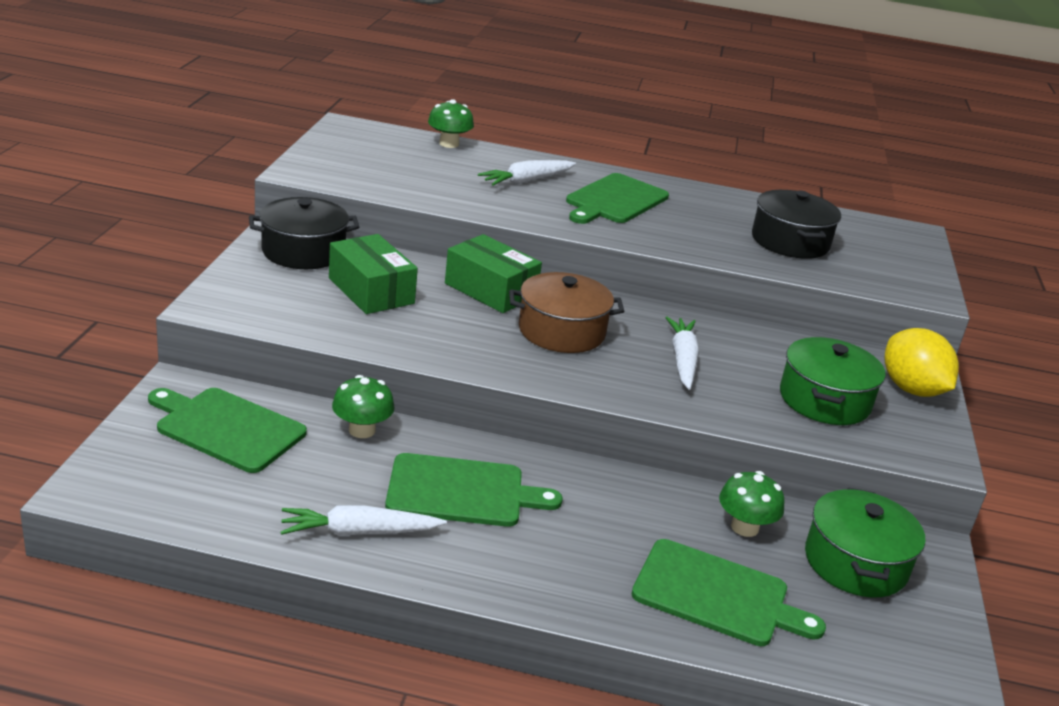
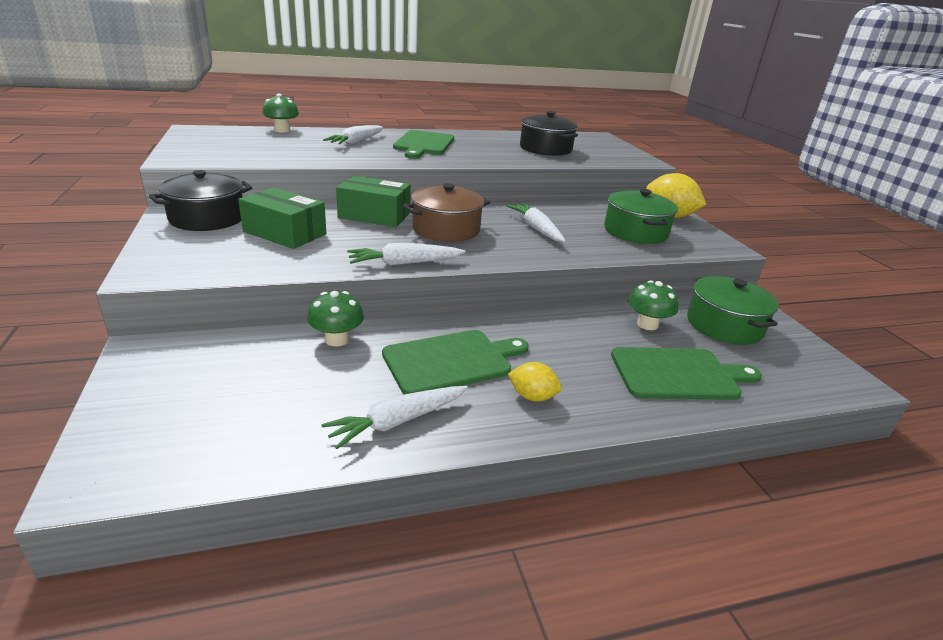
camera: 25 degrees left, 0 degrees up
(227, 428) = (214, 373): green cutting board -> none
(471, 364) = (404, 263): none -> white carrot
(515, 557) = (532, 396): none -> yellow lemon

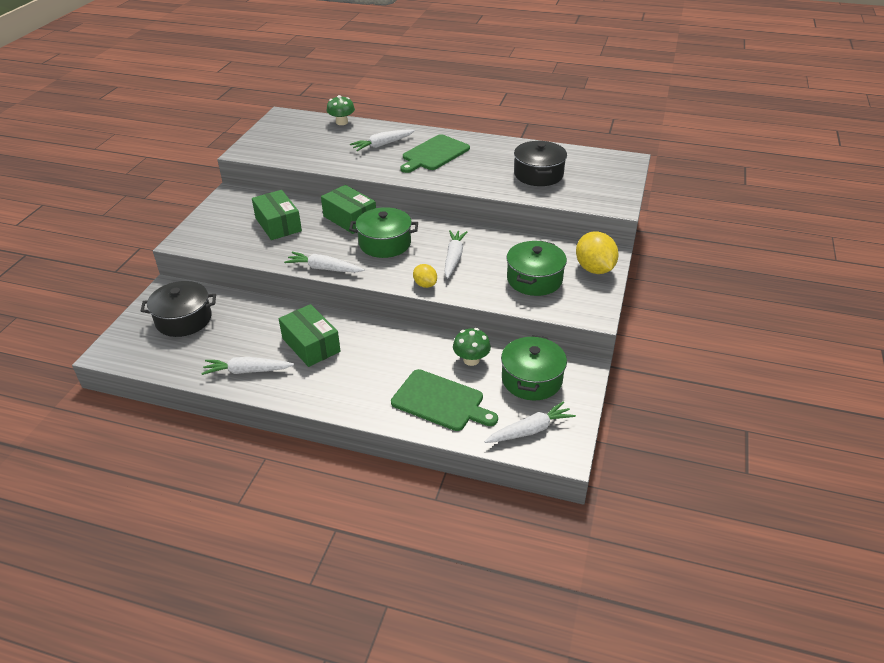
camera: 35 degrees right, 10 degrees up
(207, 218) = (245, 201): black pot -> black pot (183, 319)
(337, 339) = (263, 310): green mushroom -> none
(446, 229) = (385, 243): brown pot -> green pot
(451, 361) = (311, 345): green cutting board -> green box
(532, 396) = (331, 382): yellow lemon -> yellow lemon (425, 284)
(795, 371) = (530, 430): none -> white carrot

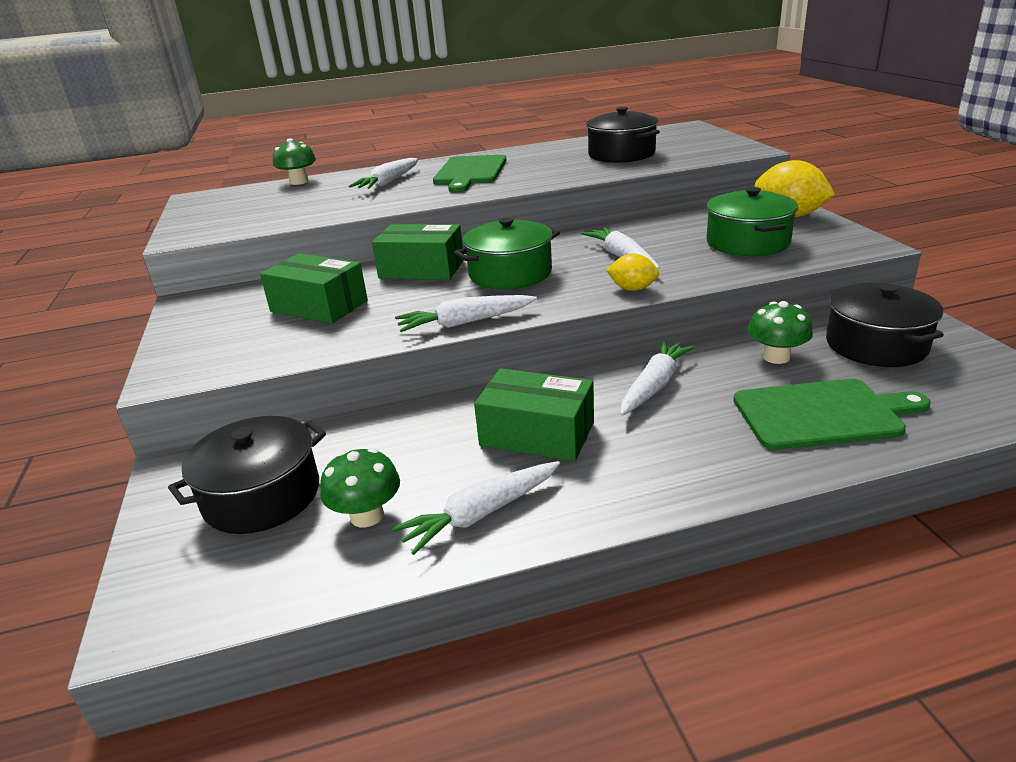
camera: 30 degrees left, 10 degrees down
(209, 349) = (367, 515): none -> green mushroom
(530, 430) = (975, 392): white carrot -> white carrot (654, 385)
(531, 379) = (876, 345): green pot -> black pot

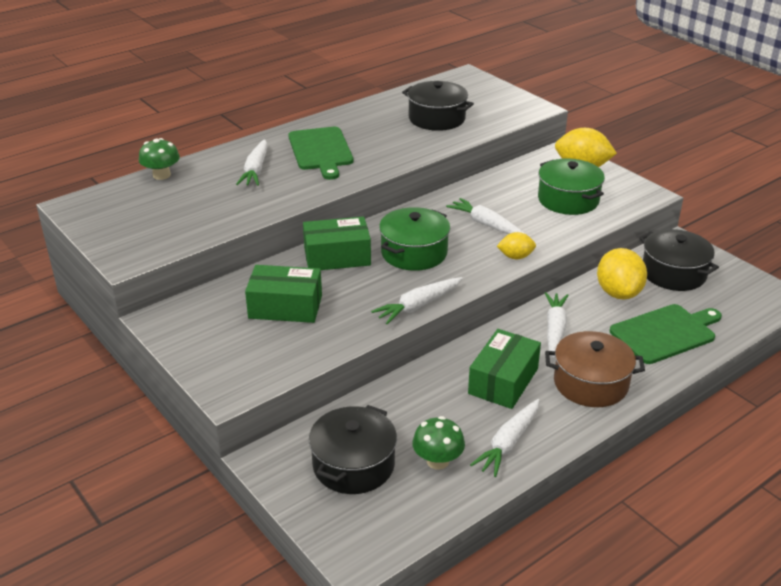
camera: 25 degrees left, 5 degrees up
(537, 434) = (503, 381): green box -> green box turned 60 degrees counterclockwise
(661, 459) = (590, 383): none -> brown pot
(776, 357) = (618, 293): green mushroom -> yellow lemon

